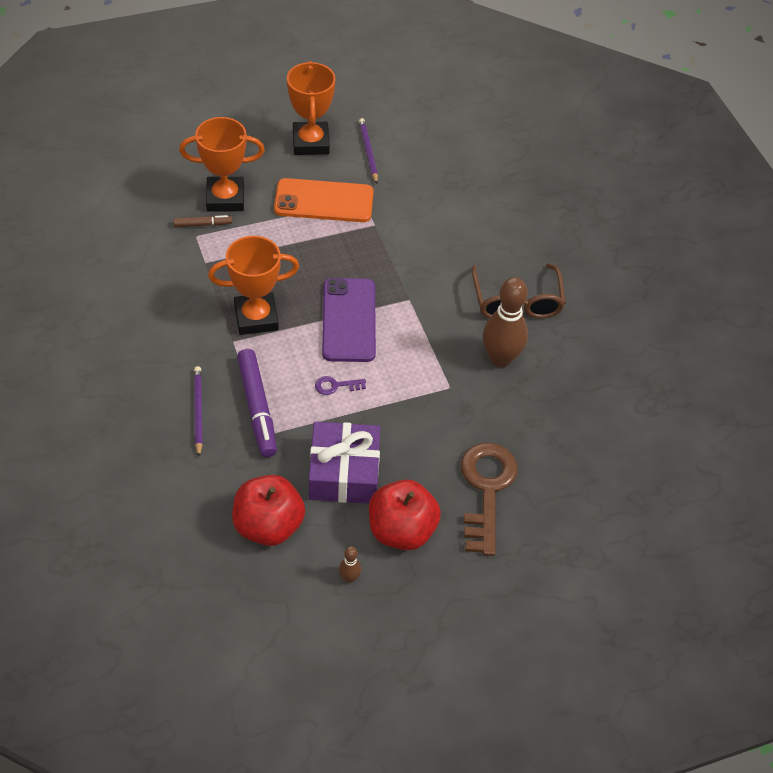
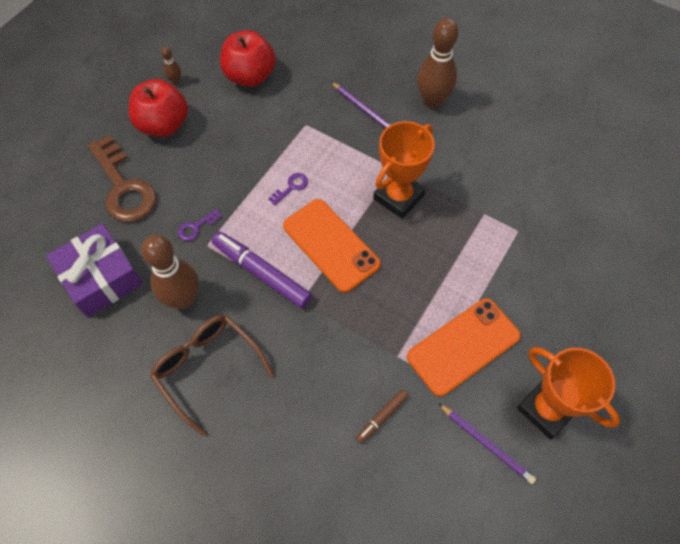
camera: 145 degrees right, 10 degrees up
(128, 374) = (432, 101): none -> brown bowling pin
(203, 224) = (525, 244): brown marker -> brown marker (381, 417)
(225, 198) = (539, 282): orange trophy -> none
(257, 408) = (329, 136): purple marker -> purple marker (262, 273)
(344, 472) = (232, 134): purple gift -> purple gift (101, 277)
(349, 320) = (331, 245): purple phone -> orange phone
(447, 407) = (196, 227): none -> purple key

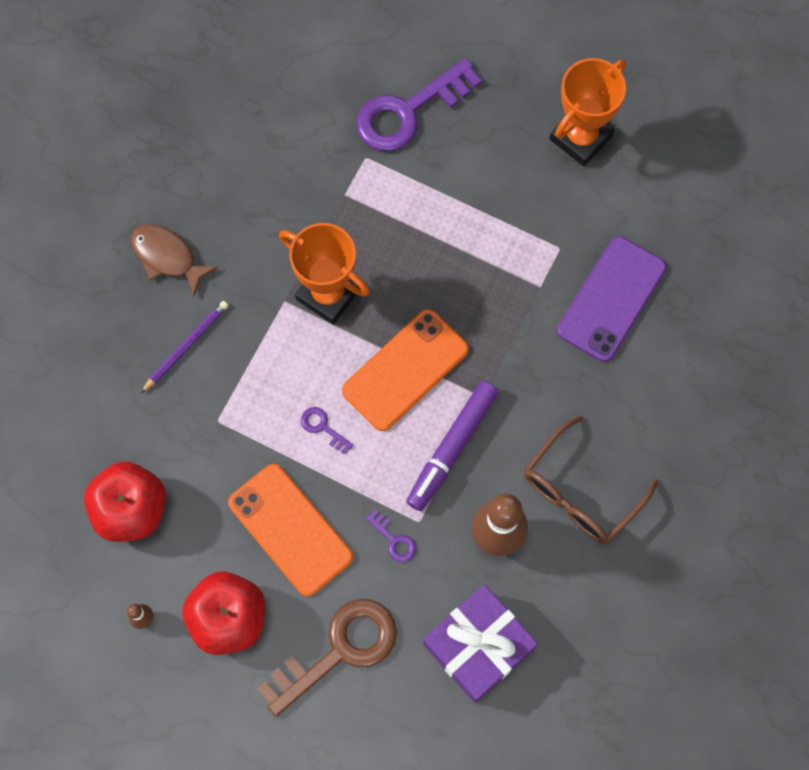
camera: 95 degrees left, 10 degrees up
(381, 417) = (611, 299): brown marker -> purple phone
(432, 101) = (167, 257): brown bowling pin -> brown fish
(463, 346) = (521, 218): orange phone -> orange phone (290, 529)
(486, 444) = (625, 196): purple pencil -> none
(562, 265) = (408, 111): none -> purple key

